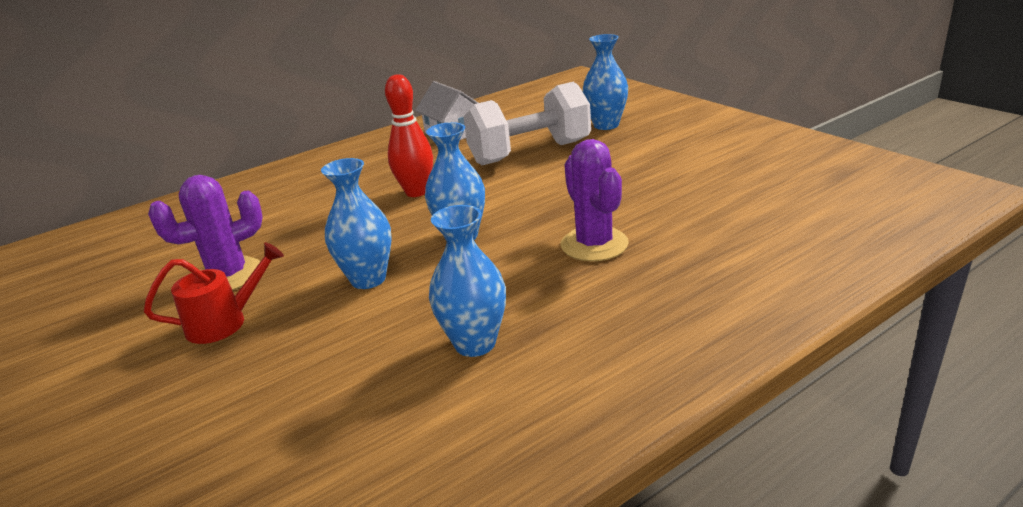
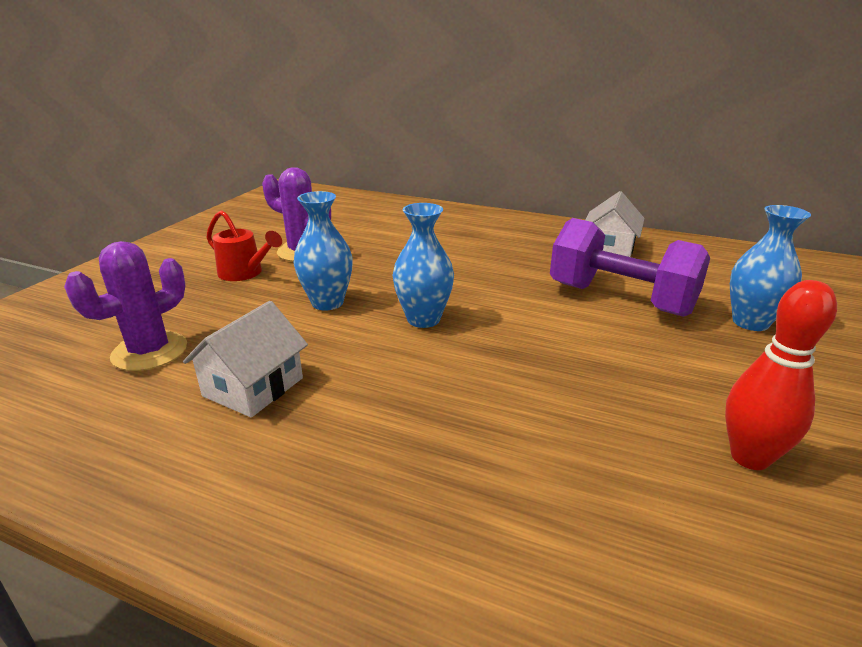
camera: 55 degrees right, 0 degrees up
(416, 192) = (481, 272): red bowling pin -> red bowling pin (749, 457)
(475, 343) = (253, 387): blue vase -> white house
(530, 153) = (620, 299): white dumbbell -> purple dumbbell
(594, 244) = (467, 400): purple cactus -> purple cactus (150, 351)

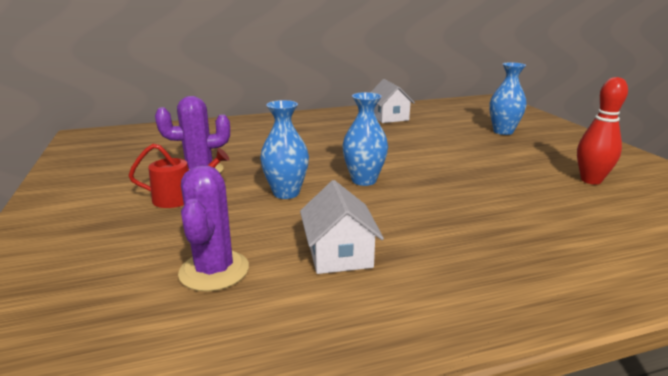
camera: 40 degrees left, 5 degrees down
(620, 299) = (438, 138): purple dumbbell -> none

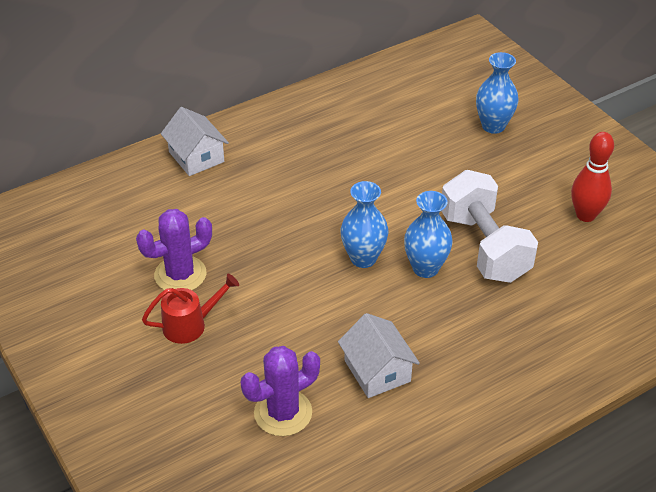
camera: 15 degrees left, 20 degrees up
(214, 271) = (283, 413): purple cactus -> purple cactus turned 75 degrees clockwise
(286, 193) = (293, 295): blue vase -> blue vase (425, 268)
(389, 117) = (350, 111): white house -> white house (196, 157)
(484, 187) = (484, 247): none -> white dumbbell

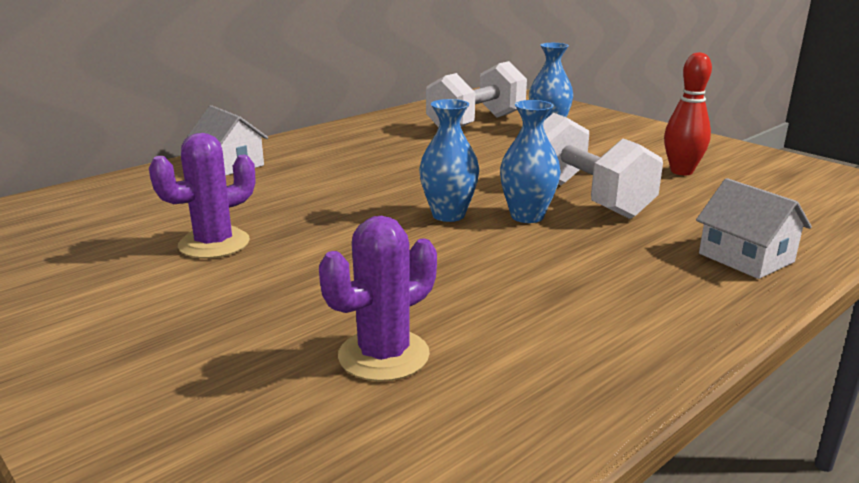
camera: 10 degrees left, 20 degrees down
(191, 324) = (231, 283): red watering can -> none
(377, 371) = (507, 301): white house -> white house (746, 258)
(429, 104) = (476, 123): none -> white dumbbell

